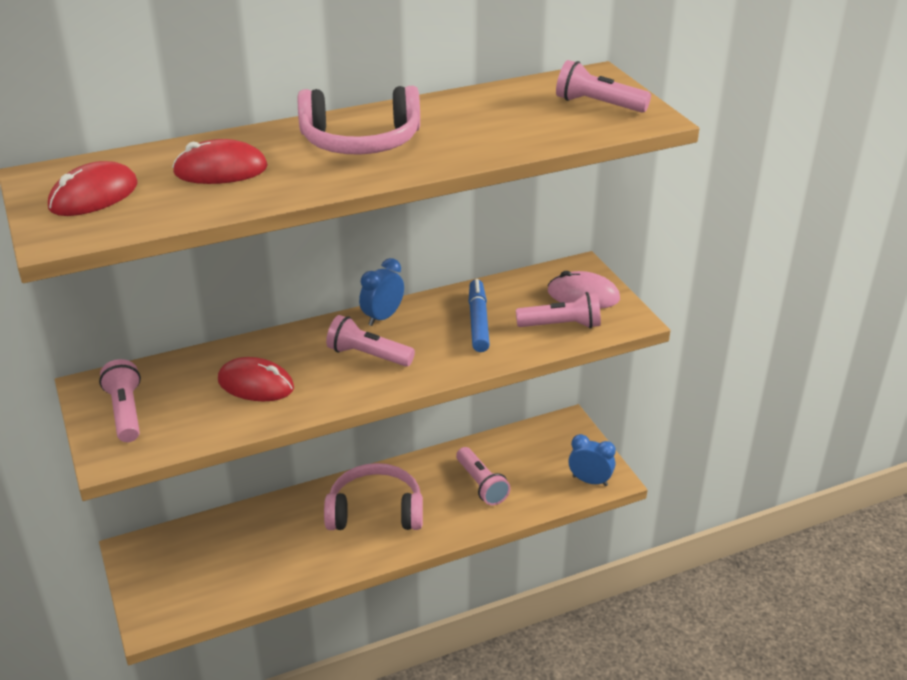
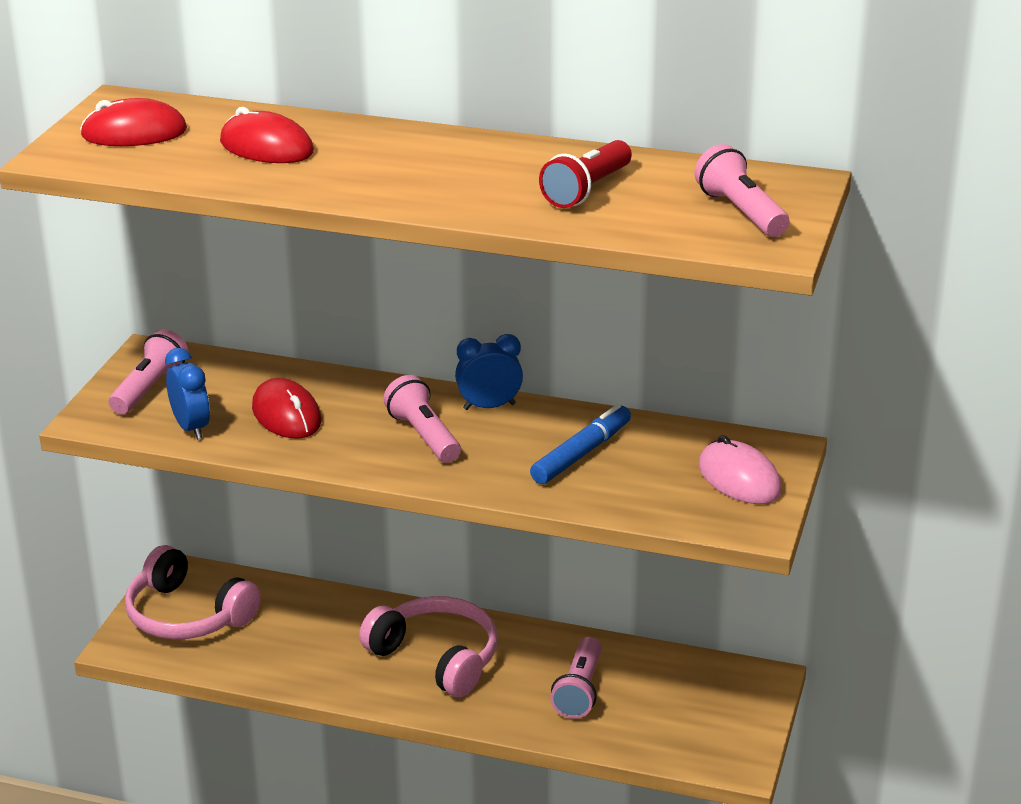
camera: 40 degrees right, 5 degrees down
(360, 141) = (431, 165): pink headphones -> pink headphones (187, 615)
(488, 123) = (587, 190): none -> red flashlight
(561, 325) = (667, 497): pink flashlight -> none
(590, 481) = (709, 752): blue clock -> blue clock (191, 428)

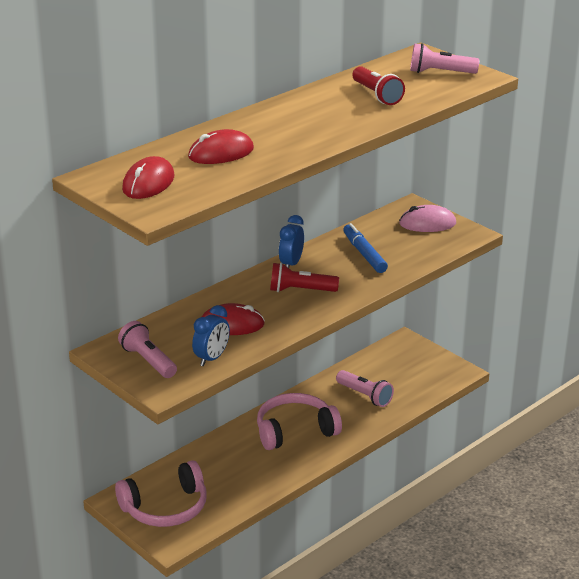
camera: 60 degrees left, 0 degrees up
(191, 428) = (211, 358): blue clock -> blue clock turned 120 degrees clockwise
(424, 436) = (300, 290): pink flashlight -> red flashlight

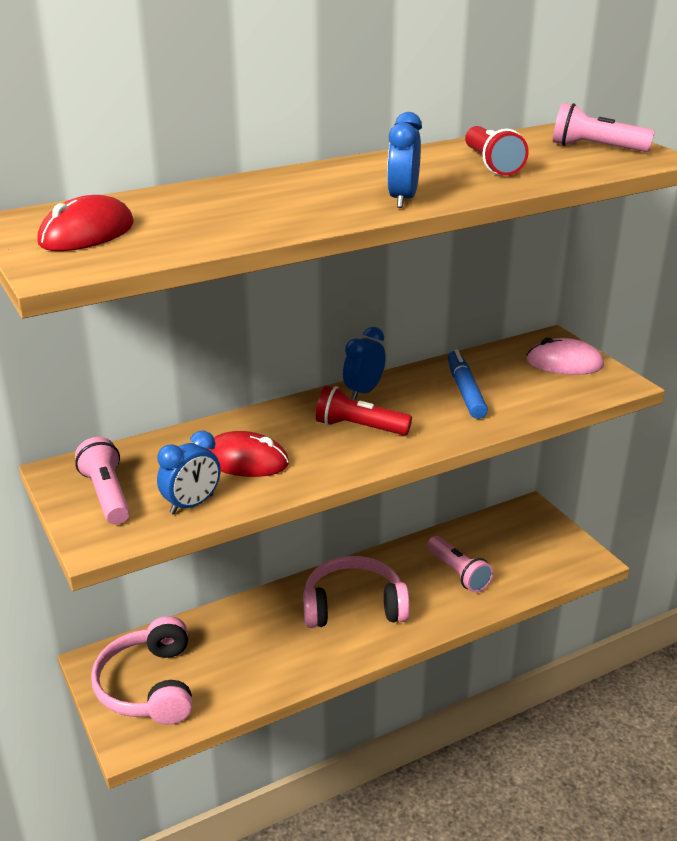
camera: 15 degrees right, 0 degrees up
(166, 508) = (148, 686): pink headphones -> pink headphones turned 90 degrees clockwise
(221, 153) = (222, 208): red mouse -> none
(334, 133) = (402, 200): none -> blue clock

